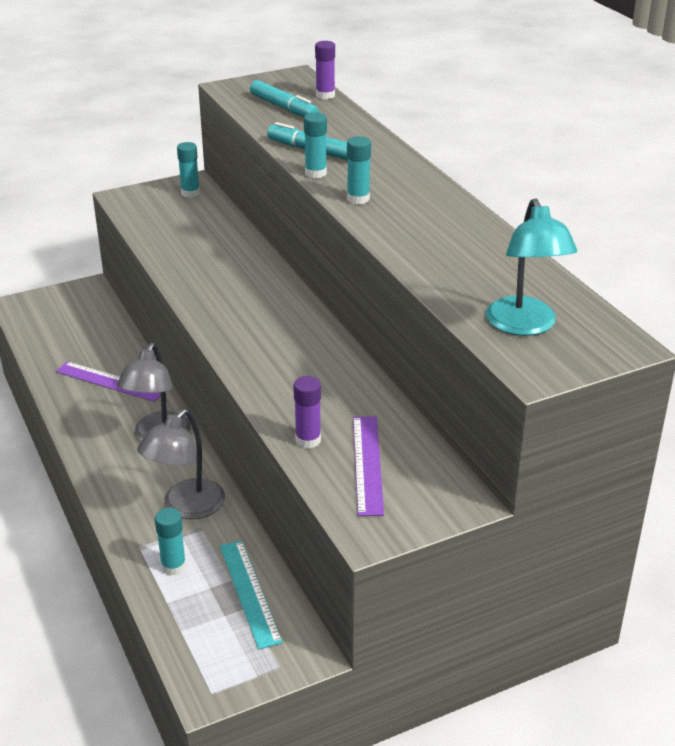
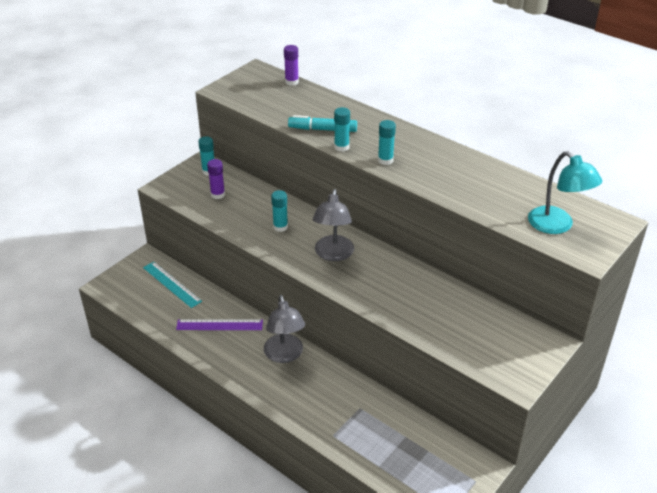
camera: 25 degrees left, 5 degrees up
(173, 566) = (364, 441): turquoise glue stick -> turquoise glue stick (280, 227)
(186, 507) = (341, 398): grey lamp -> grey lamp (333, 254)
(250, 592) = (423, 440): turquoise ruler -> turquoise ruler (172, 284)
(283, 108) = (273, 99): turquoise marker -> none
(308, 440) = (435, 333): purple glue stick -> purple glue stick (218, 195)
(367, 464) = (481, 337): purple ruler -> none

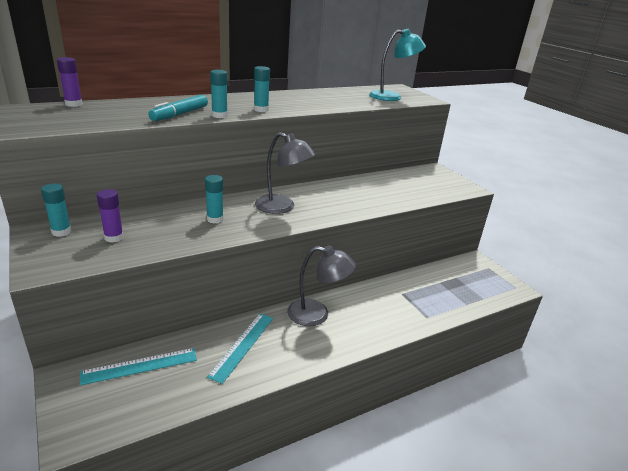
camera: 70 degrees left, 10 degrees down
(219, 325) = (242, 345): purple ruler -> turquoise ruler

